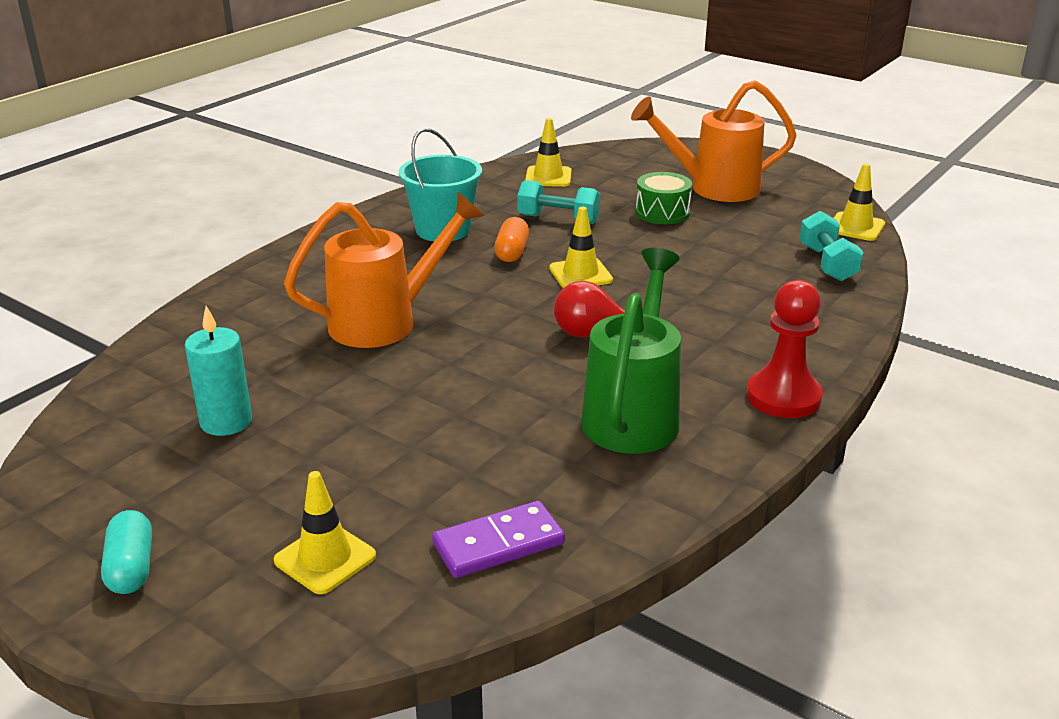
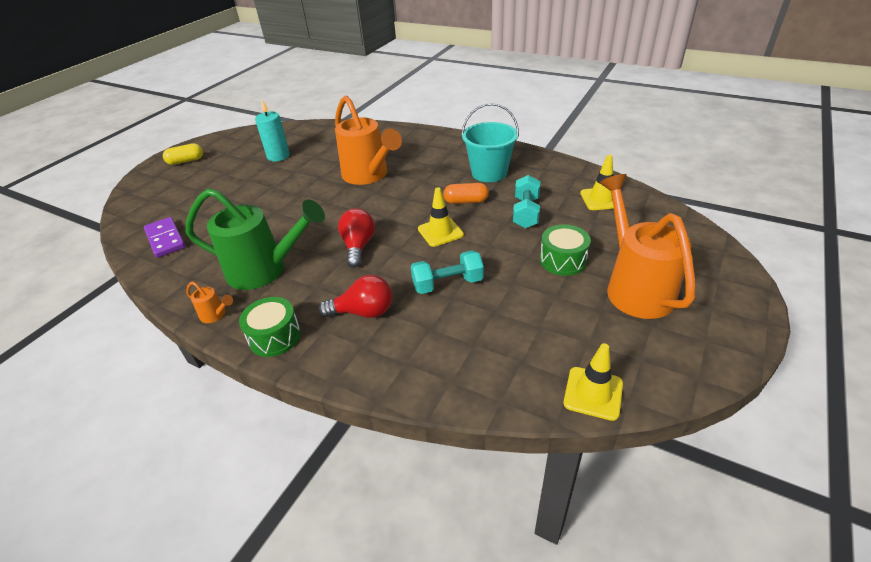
camera: 85 degrees right, 10 degrees up
(131, 567) = (186, 161): turquoise capsule -> yellow capsule
(325, 558) = (174, 198): yellow traffic cone -> none
(736, 453) = (215, 315): none -> orange watering can
(739, 333) = (363, 312): none -> red light bulb
(783, 397) = (275, 337): red pawn -> green drum
(827, 263) = (497, 367): turquoise dumbbell -> turquoise dumbbell (447, 284)

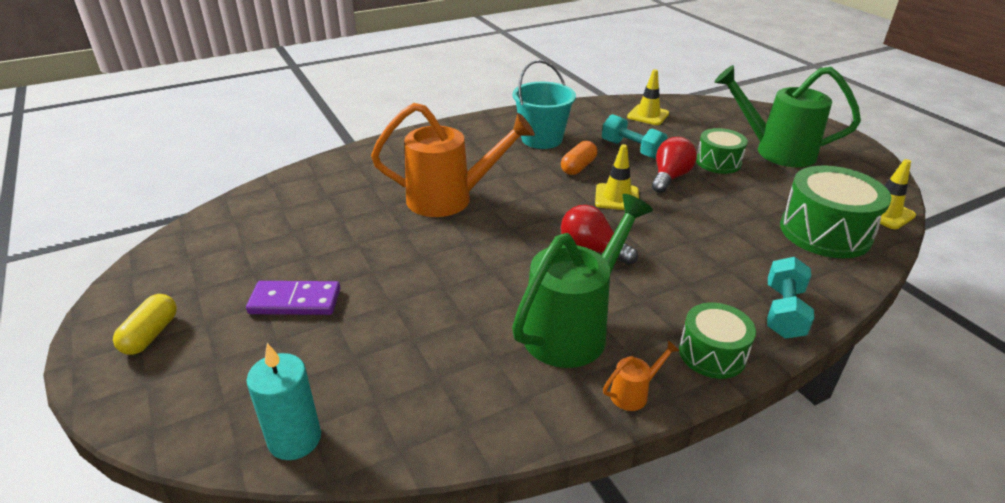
camera: 60 degrees left, 5 degrees down
(165, 239) = (387, 407): purple domino -> purple domino (295, 301)
(278, 156) = (292, 245): turquoise candle -> turquoise candle (295, 439)
(363, 312) = (712, 282): red light bulb -> red light bulb (670, 177)
(447, 284) = (705, 222): turquoise dumbbell -> turquoise dumbbell (783, 312)
(504, 356) = (825, 232): none -> green drum
(635, 287) = (776, 151): orange watering can -> green watering can

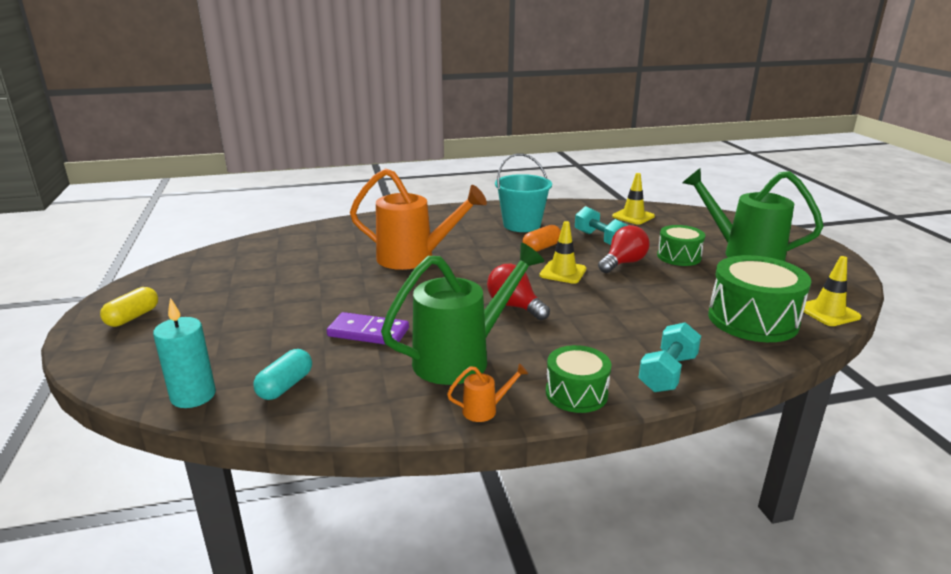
camera: 15 degrees right, 10 degrees down
(295, 301) = (249, 310): purple domino -> purple domino (368, 332)
(399, 403) = (285, 386): none -> turquoise capsule

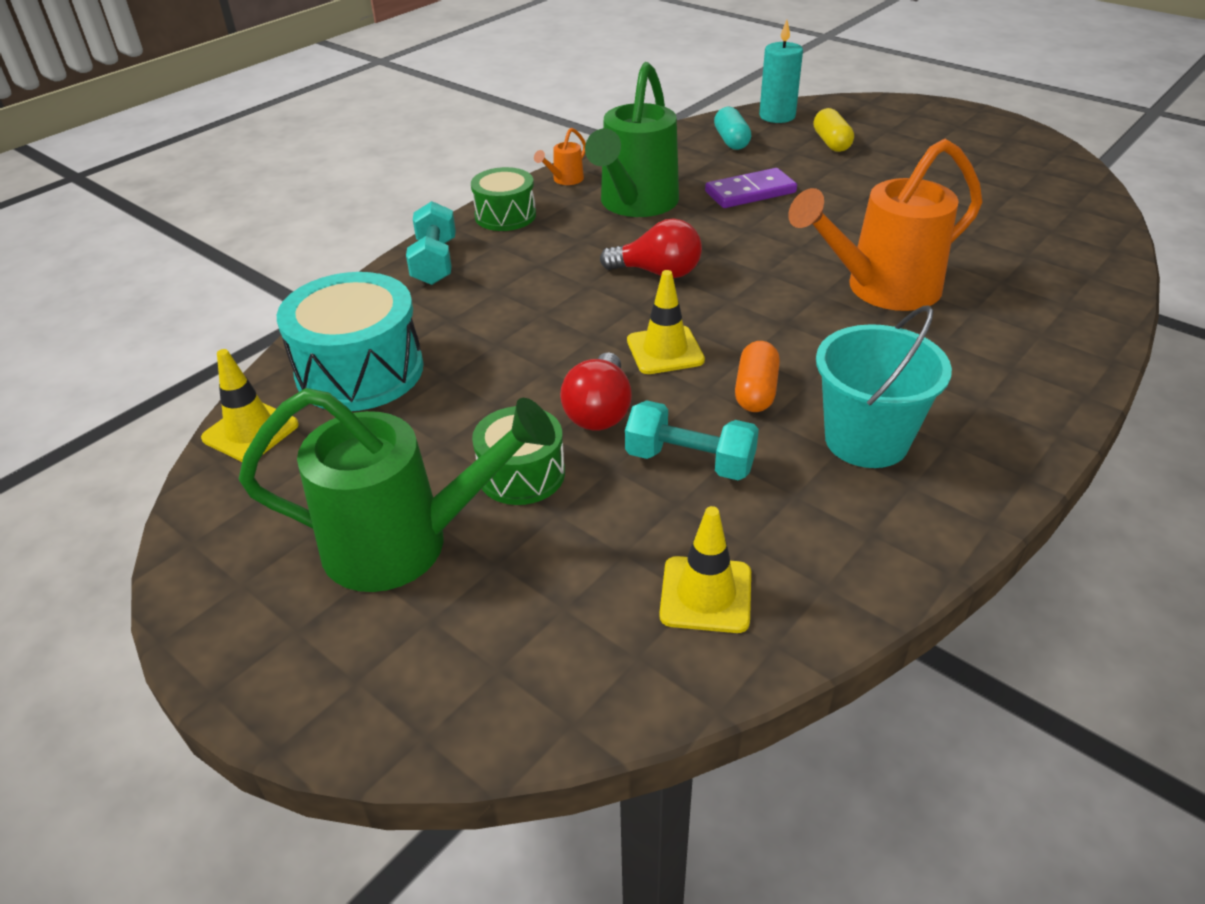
camera: 145 degrees right, 15 degrees up
(132, 317) = (959, 129): yellow capsule -> yellow capsule (831, 143)
(752, 320) = (360, 371): green drum -> turquoise drum

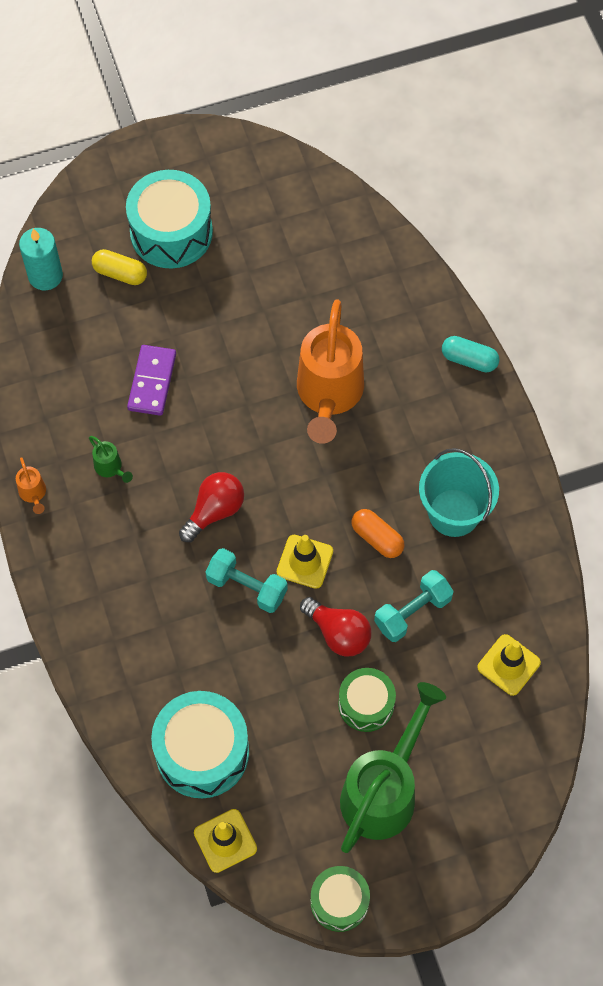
camera: 60 degrees left, 25 degrees up
(435, 262) = (94, 646): turquoise dumbbell -> turquoise dumbbell (247, 587)
(505, 215) = (59, 565): green drum -> green drum (339, 902)
(635, 204) = (110, 468): green watering can -> green watering can, size x0.40
(731, 141) = (61, 337): turquoise capsule -> turquoise capsule (469, 360)
(909, 149) = (171, 232): none -> turquoise drum

